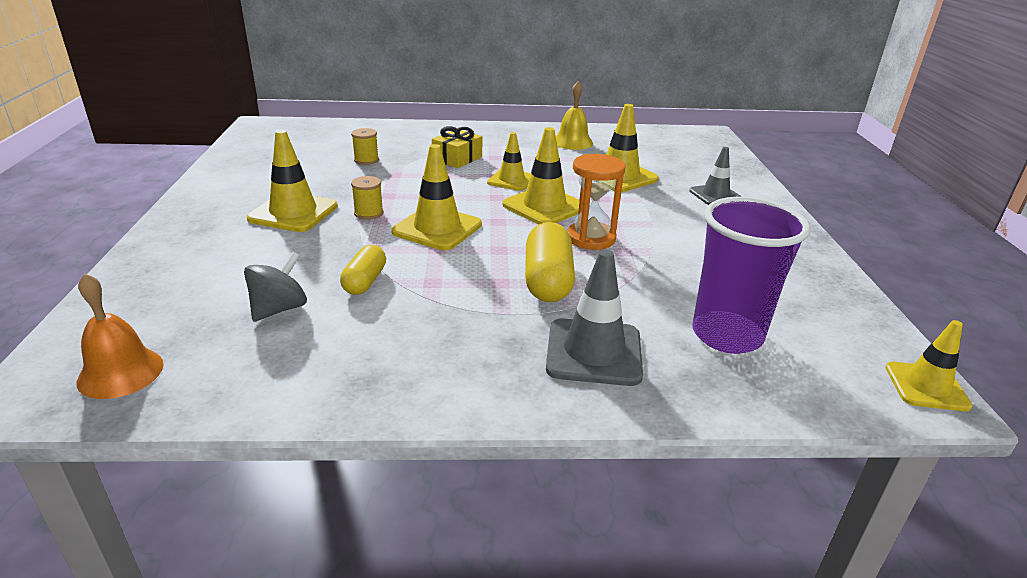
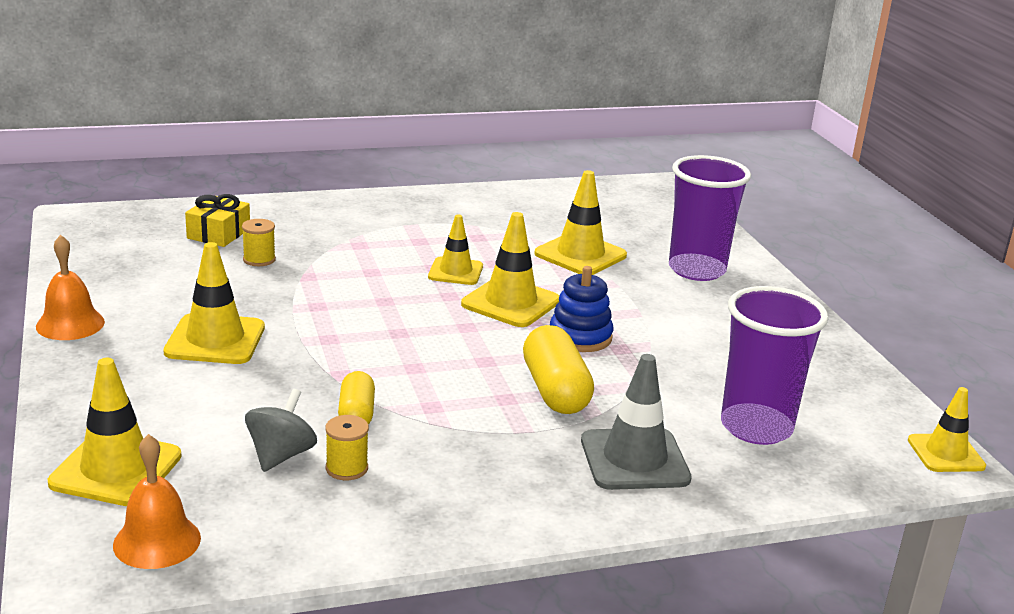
camera: 15 degrees left, 5 degrees down
(197, 192) = (70, 324): none -> orange bell
(368, 213) = (308, 332): yellow spool -> yellow spool (346, 468)
(437, 228) = (401, 343): yellow traffic cone -> yellow traffic cone (116, 469)
(457, 158) = (373, 247): yellow gift -> yellow gift (218, 233)
(572, 142) = (504, 211): yellow bell -> none
(591, 238) = (580, 337): orange hourglass -> blue stacking toy
(715, 195) = (697, 270): grey traffic cone -> purple cup

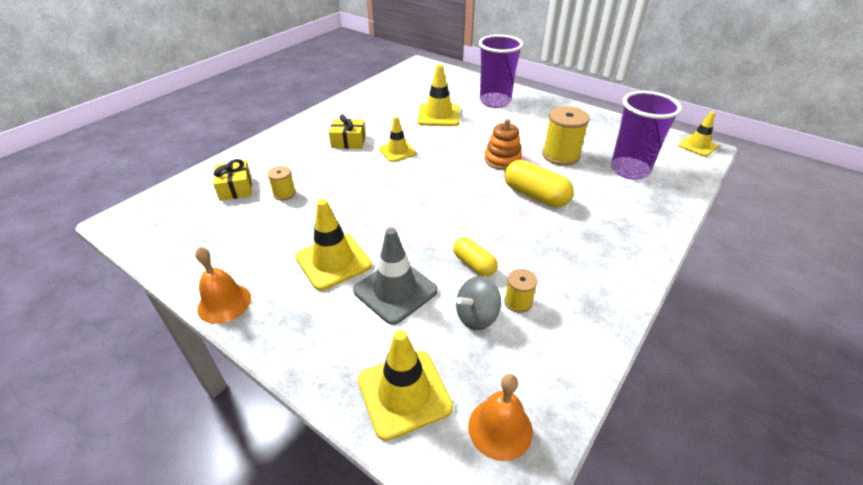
camera: 35 degrees left, 15 degrees up
(281, 455) = (476, 316): grey spinning top -> grey spinning top turned 105 degrees counterclockwise
(412, 238) = (348, 141): none -> yellow gift
(510, 303) = (447, 156): yellow traffic cone -> none
(580, 337) = (502, 160): blue stacking toy -> orange stacking toy
(634, 460) = (617, 214): grey traffic cone -> grey traffic cone (395, 291)
(677, 367) = (560, 155): none -> yellow spool

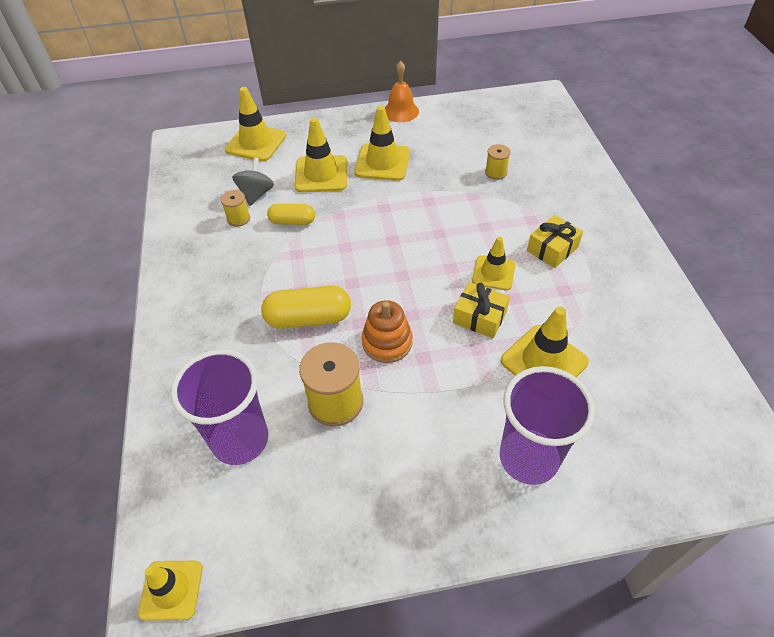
camera: 135 degrees right, 10 degrees up
(235, 188) = (533, 152): yellow gift -> yellow gift (479, 317)
(395, 291) = (321, 174): grey traffic cone -> yellow traffic cone
(500, 428) = (196, 160): orange bell -> none

